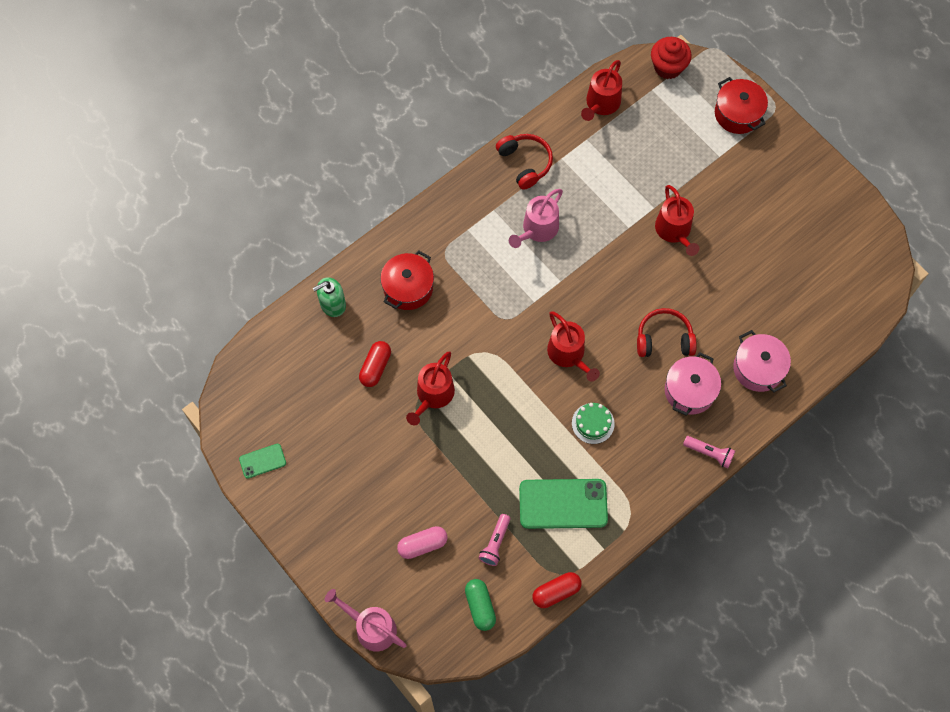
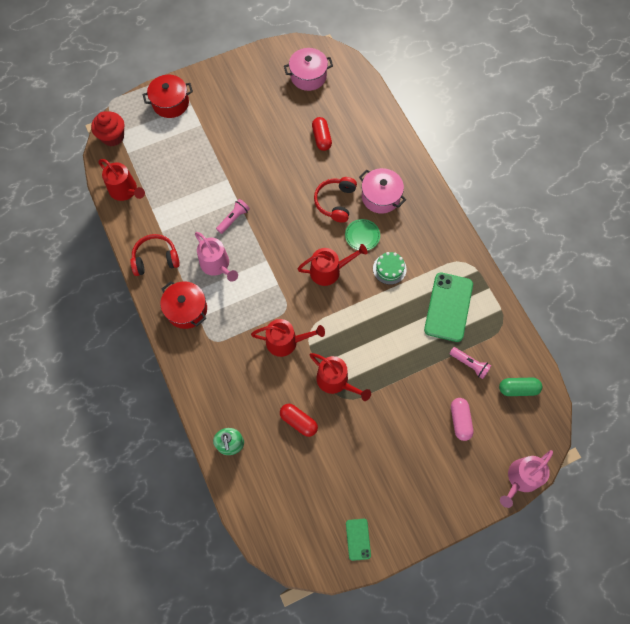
camera: 75 degrees left, 0 degrees up
(408, 288) = (235, 377): red pot -> red pot (186, 310)
(556, 592) = (516, 330): red capsule -> red capsule (321, 138)
(627, 381) = (362, 236): none -> green plate
(674, 231) = (251, 171): red watering can -> red watering can (286, 341)
(709, 453) = (431, 198): pink flashlight -> pink flashlight (233, 219)
(758, 368) = (375, 149): pink pot -> pink pot (308, 76)

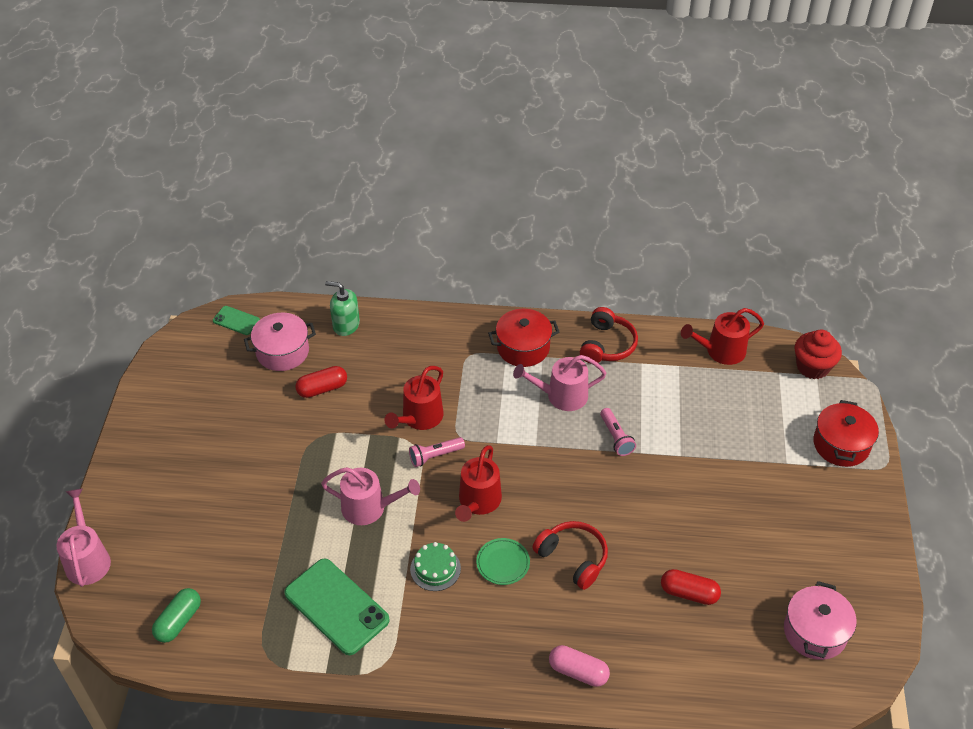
camera: 120 degrees right, 20 degrees down
(336, 381) = (338, 441): red watering can -> none
(358, 539) = (169, 382): green phone -> green phone (236, 320)
(373, 330) = (369, 508): none -> pink watering can
(380, 197) = (548, 616): pink pot -> pink pot (282, 352)
(460, 420) = (197, 536): pink capsule -> pink capsule (578, 672)
(469, 364) = (249, 586): pink flashlight -> pink flashlight (435, 456)

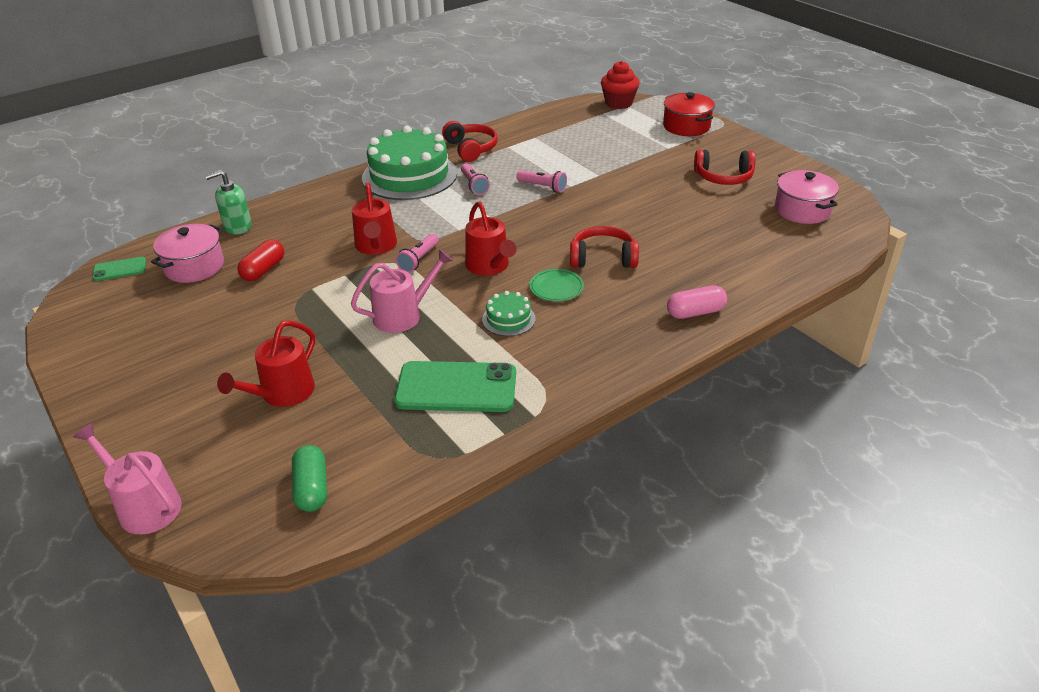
camera: 40 degrees left, 10 degrees down
(523, 348) = (409, 175): red pot -> green cake
(562, 396) = (474, 185): pink watering can -> pink flashlight
(689, 593) = (704, 234): red capsule -> none
(721, 351) = (552, 120): red watering can -> red watering can (283, 393)
(792, 538) = (723, 177): none -> red headphones

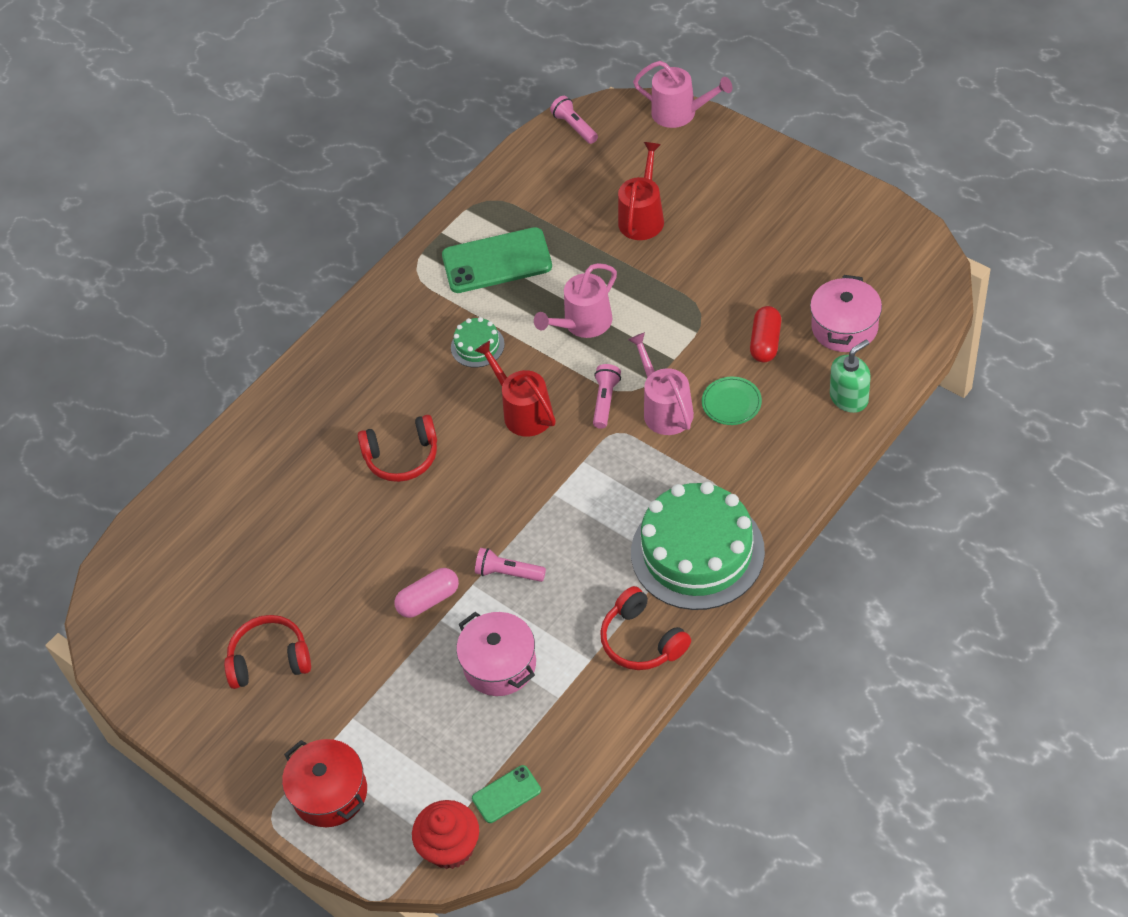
camera: 170 degrees right, 15 degrees up
(120, 269) = (922, 303): green phone -> green phone (506, 794)
(312, 488) = (567, 154): green capsule -> none
(376, 246) = (665, 409): red watering can -> pink watering can
(474, 185) = (600, 553): pink flashlight -> pink flashlight (575, 127)
(556, 288) = (442, 399): green plate -> green plate (731, 403)
(695, 312) = (295, 402): pink capsule -> pink capsule (428, 600)
(802, 210) = (171, 609): pink pot -> pink pot (500, 664)

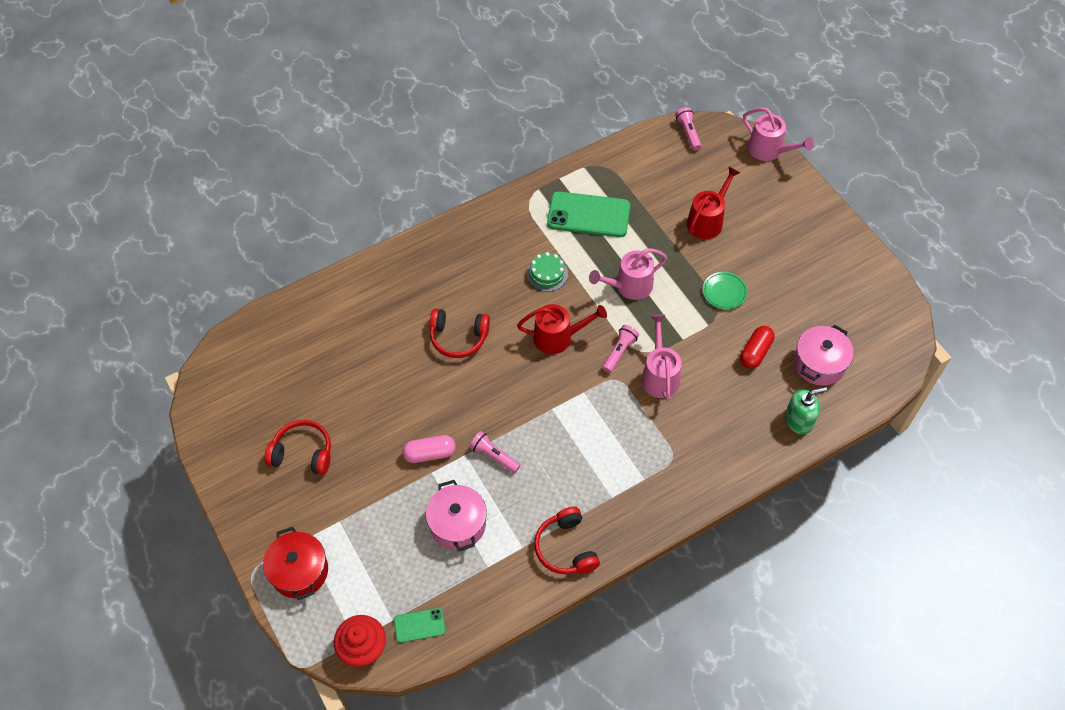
camera: 15 degrees right, 5 degrees up
(523, 412) = (558, 337): red watering can -> red watering can turned 105 degrees clockwise
(697, 552) = (635, 496): green cake -> none
(731, 403) = (710, 390): green plate -> green plate (724, 292)

